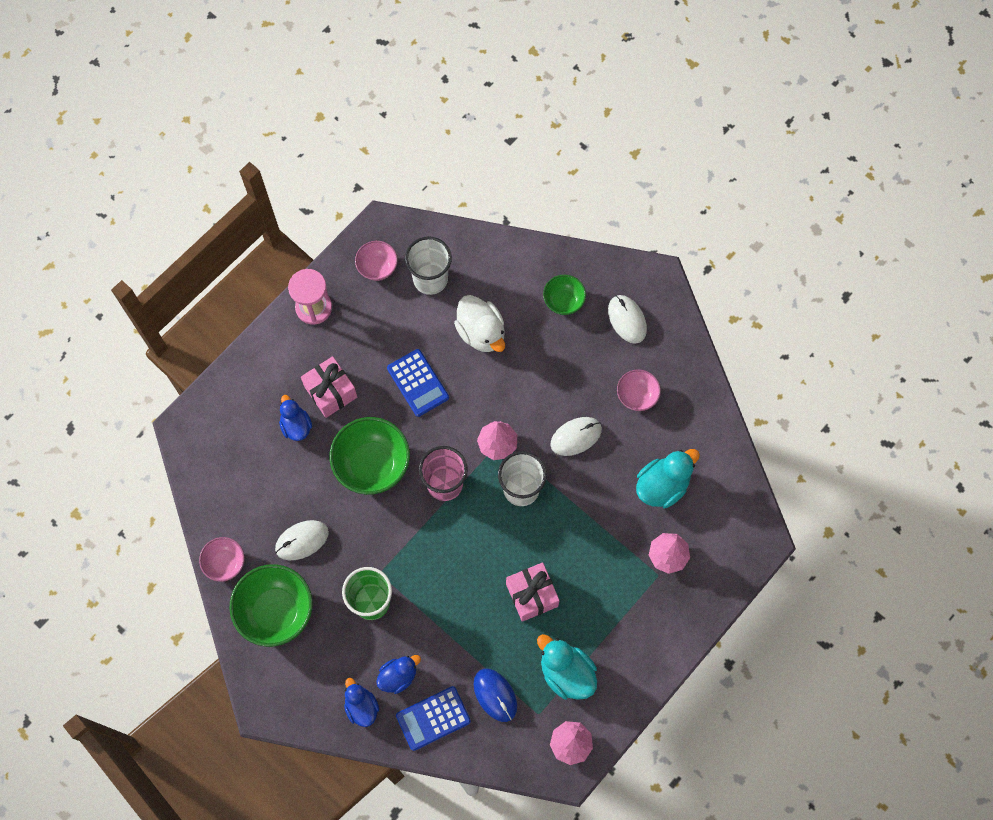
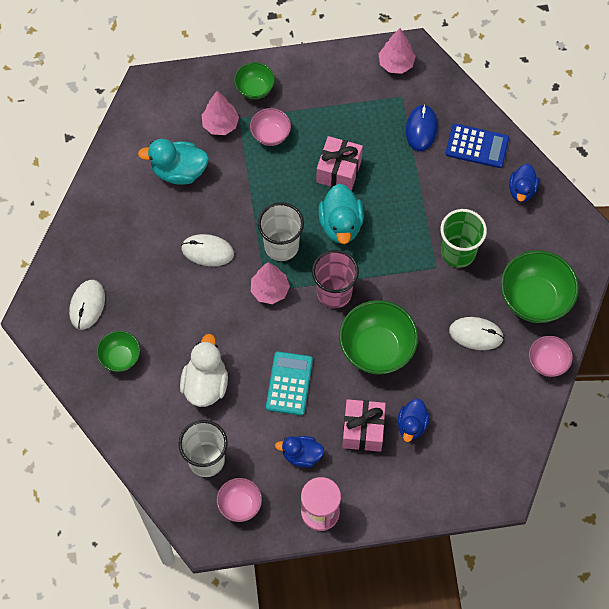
camera: 140 degrees left, 5 degrees down
(398, 676) = (479, 190): blue duck -> blue duck (301, 455)
(418, 383) = (289, 383): blue calculator -> turquoise calculator
(566, 672) = (359, 106): turquoise duck -> turquoise duck (341, 224)
(637, 396) = (135, 245): pink bowl -> pink bowl (270, 135)
(670, 614) = (255, 89): none -> green bowl

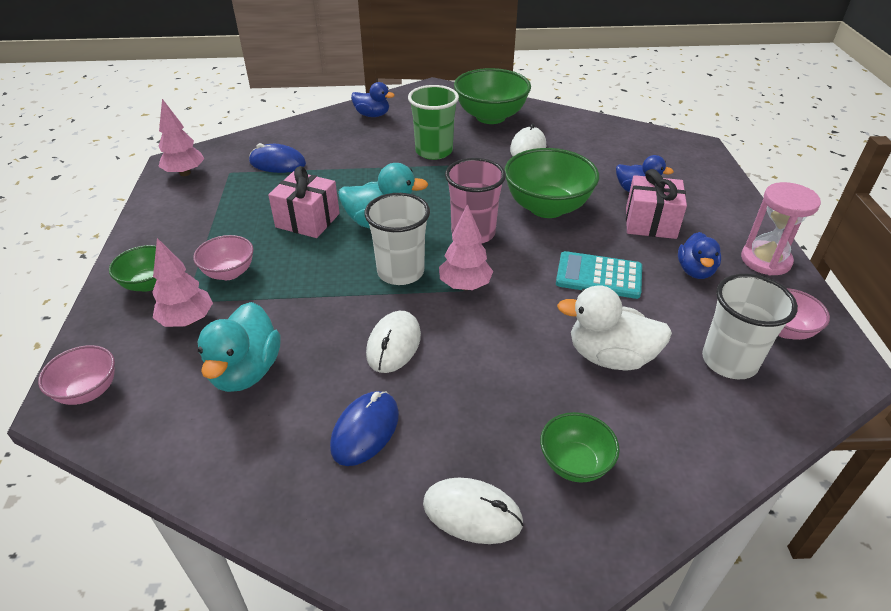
camera: 85 degrees left, 25 degrees down
(138, 245) = (365, 430): none -> blue mouse
(477, 146) = (314, 133): blue calculator -> none
(547, 362) = (556, 115): pink bowl -> pink bowl (88, 391)

